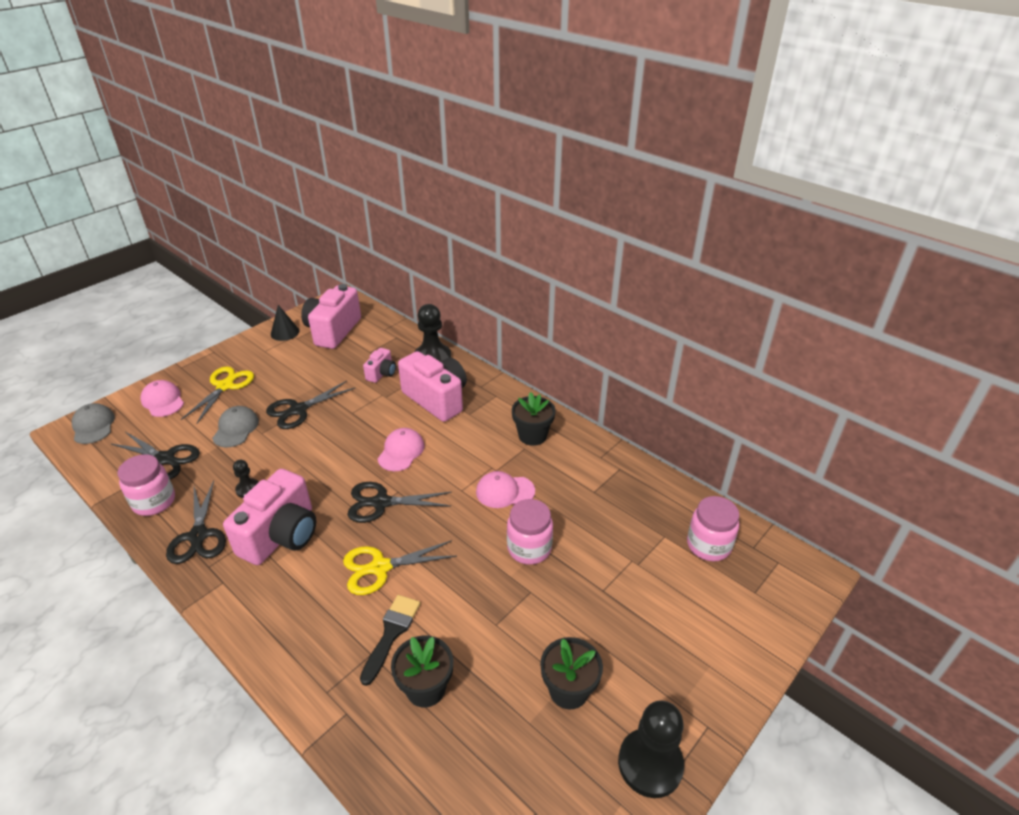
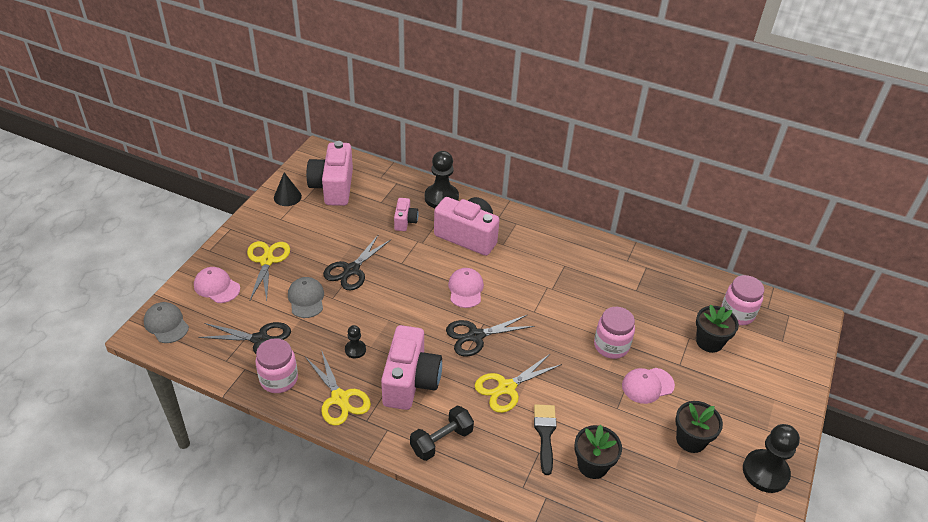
camera: 20 degrees left, 5 degrees up
(198, 536) = (340, 398): black scissors -> yellow scissors
(271, 610) = (441, 441): none -> black dumbbell
(505, 491) = (568, 305): pink cap -> pink cap (647, 385)
(532, 435) = (565, 253): black flower pot -> black flower pot (709, 342)

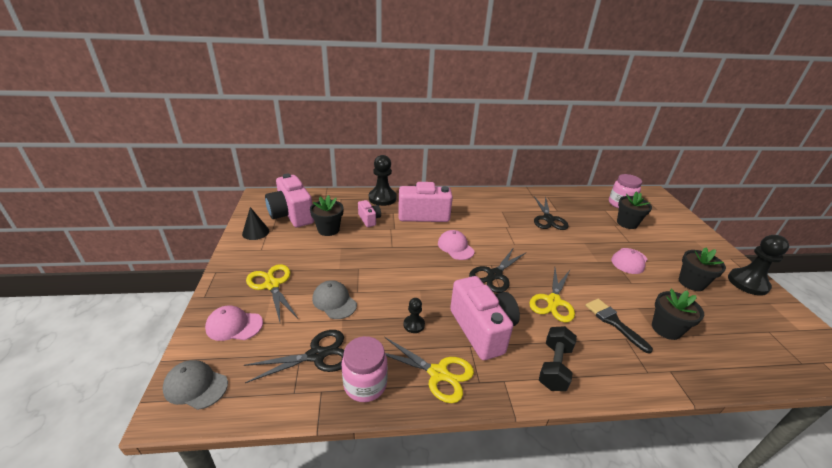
camera: 30 degrees left, 10 degrees down
(351, 270) = (356, 265): black scissors -> black scissors (548, 219)
(355, 219) = (328, 229): none -> black flower pot
(611, 346) = (582, 246): pink jar -> none

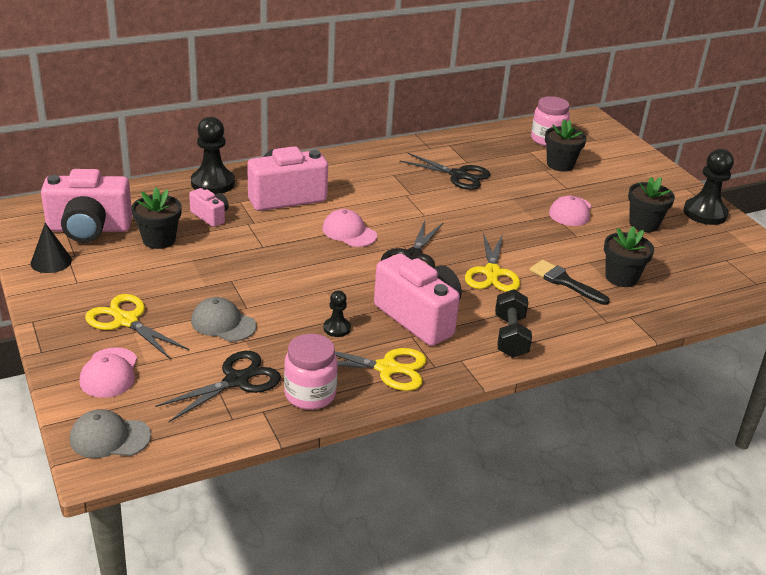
camera: 20 degrees left, 0 degrees up
(234, 325) = (109, 373): pink cap -> pink cap turned 75 degrees counterclockwise
(292, 215) = (89, 229): pink camera -> pink camera turned 45 degrees counterclockwise
(548, 219) = (458, 175): black scissors -> black scissors turned 45 degrees counterclockwise

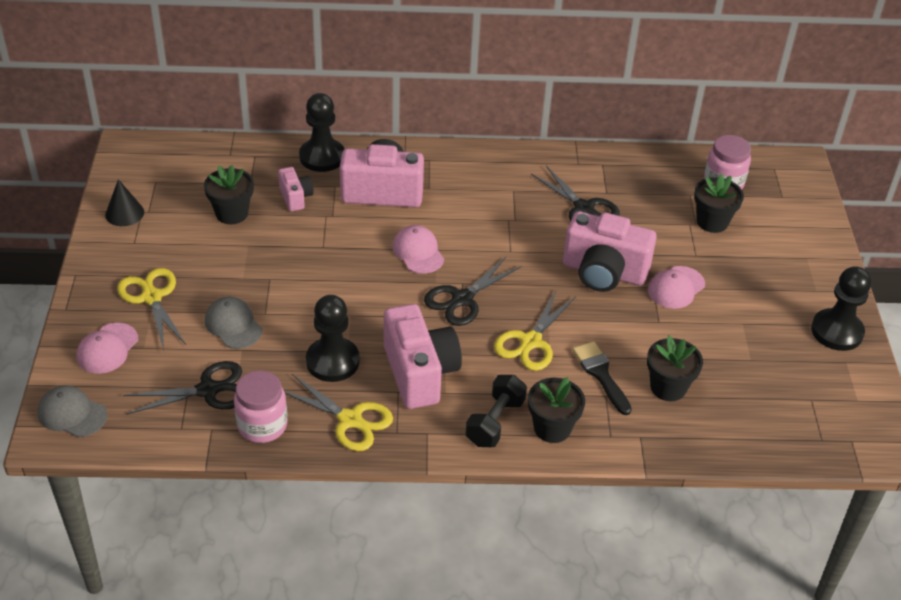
camera: 25 degrees right, 10 degrees up
(89, 229) = (177, 184): pink camera -> pink camera (603, 272)
(337, 328) = (332, 361): black pawn -> black pawn, size x1.94
(644, 224) = (749, 326): black flower pot -> black flower pot (552, 428)

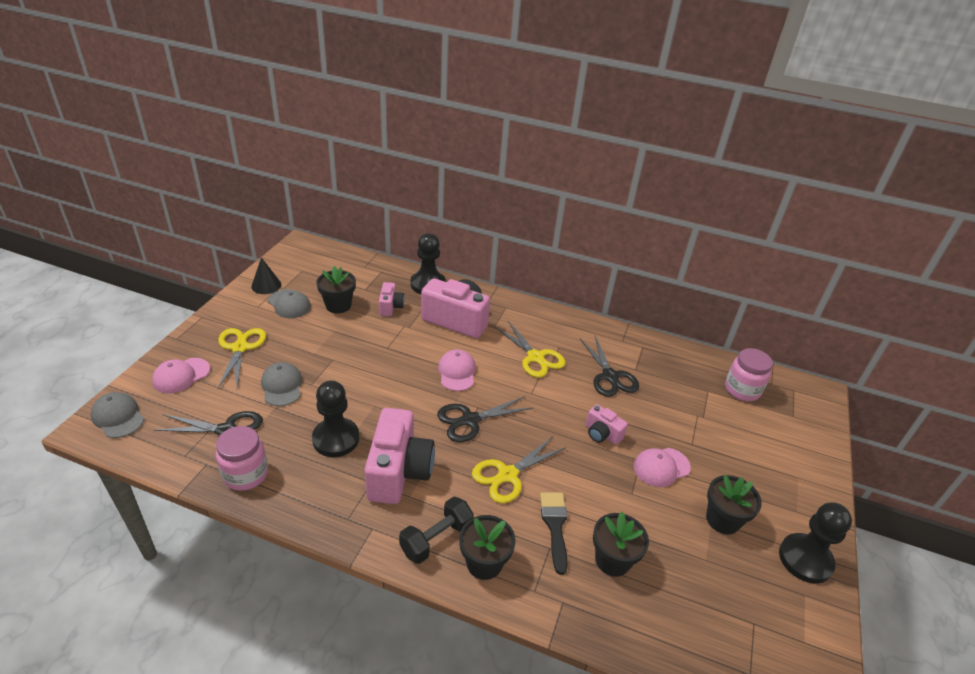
camera: 20 degrees right, 5 degrees down
(171, 229) = (289, 304): none -> grey cap
(350, 420) = (317, 494): yellow scissors -> yellow scissors (536, 357)
(603, 272) = (602, 434): pink camera -> pink camera, size x0.51
(712, 222) = (719, 419): black flower pot -> black flower pot (722, 520)

